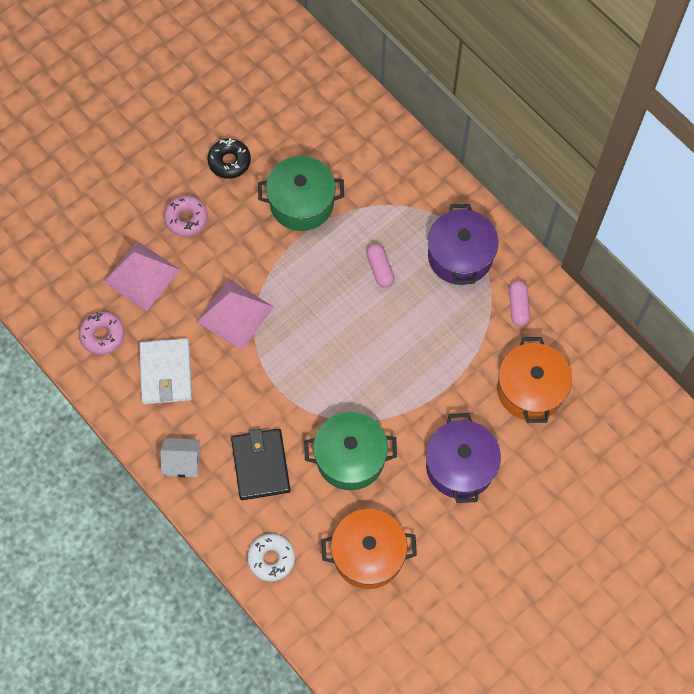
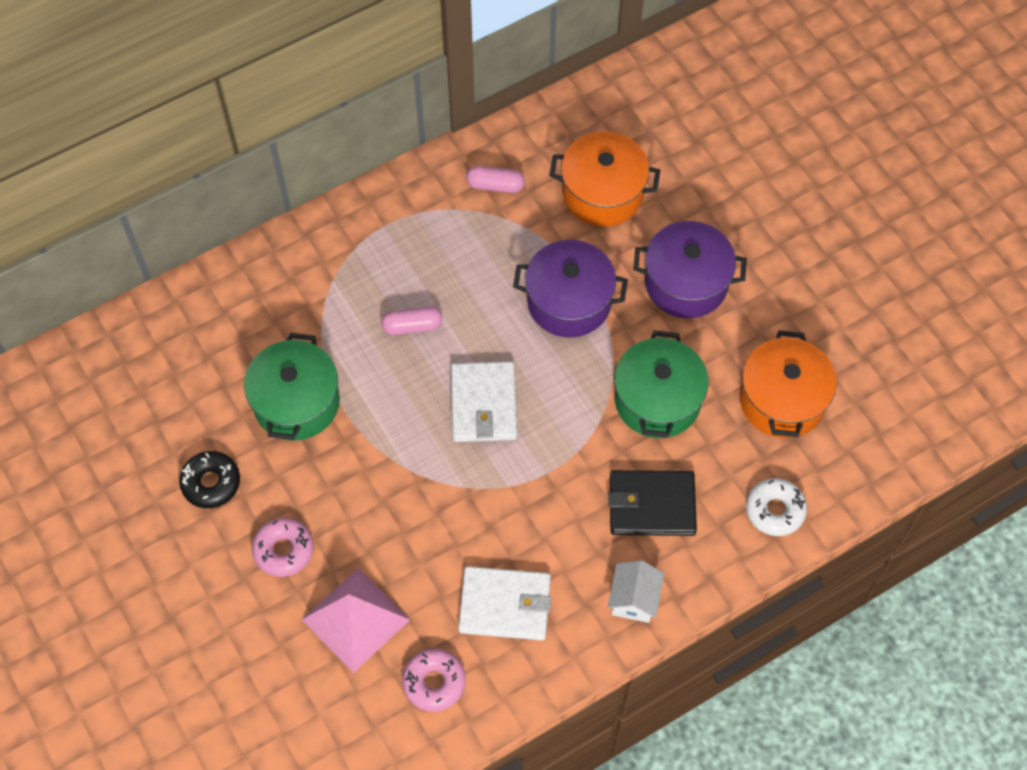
camera: 80 degrees left, 5 degrees down
(235, 314) = (438, 507): pink pyramid -> none
(323, 331) = (484, 404): none -> white wallet
(460, 256) = (415, 234): purple pot -> purple pot (569, 301)

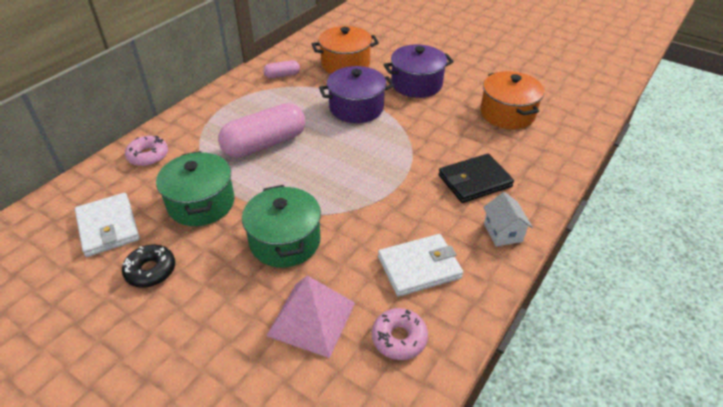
camera: 25 degrees left, 20 degrees down
(283, 550) = (229, 293): pink donut -> pink donut (148, 156)
(412, 326) = (265, 144): pink capsule -> pink capsule, size x2.11
(484, 404) = (334, 166): white wallet -> white wallet (108, 227)
(657, 400) = (439, 133): green pot -> green pot (285, 241)
(775, 510) = (547, 160): white donut -> none

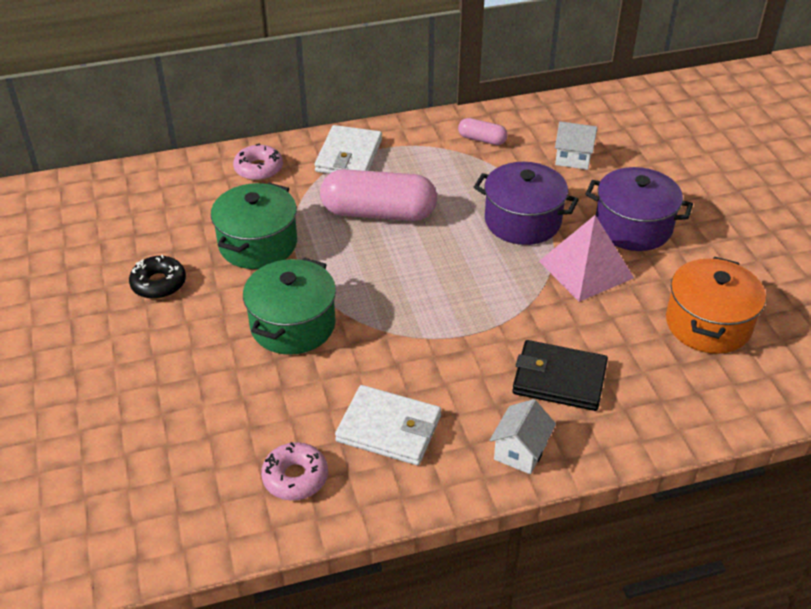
camera: 40 degrees right, 0 degrees up
(108, 227) = (163, 223): white wallet -> white wallet (349, 156)
(311, 319) = (241, 409): pink pyramid -> pink pyramid (585, 269)
(345, 64) = (573, 158): orange pot -> white house

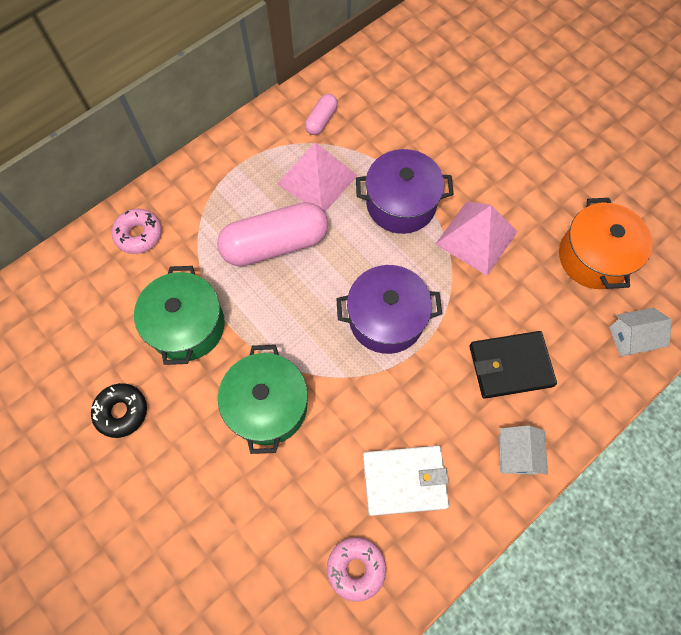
camera: 25 degrees left, 25 degrees up
(349, 156) = (213, 186): white wallet -> none
(450, 179) = (317, 179): none -> pink pyramid
(482, 139) = (321, 120): pink capsule -> pink capsule turned 60 degrees counterclockwise
(573, 158) = (408, 114): white house -> white house (630, 338)
(633, 227) = (491, 174): purple pot -> purple pot (386, 318)

